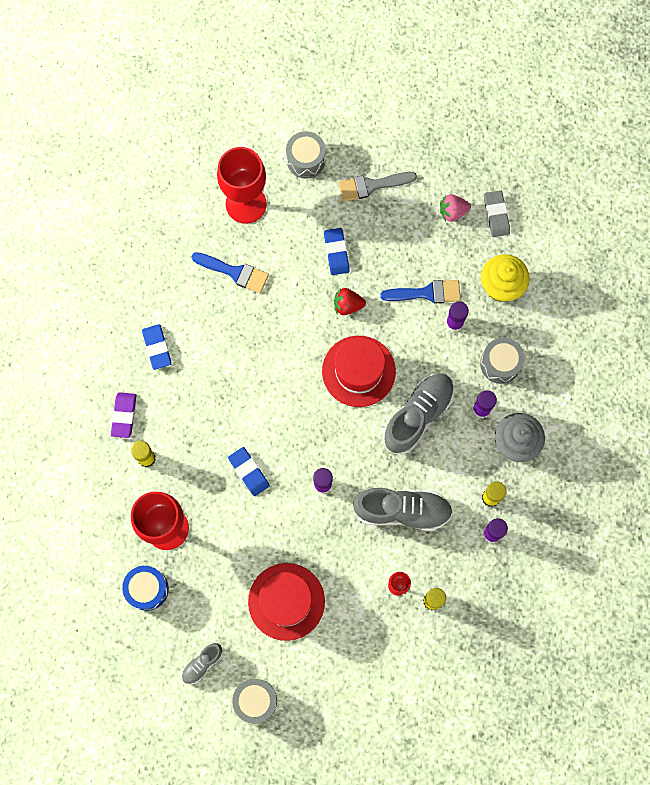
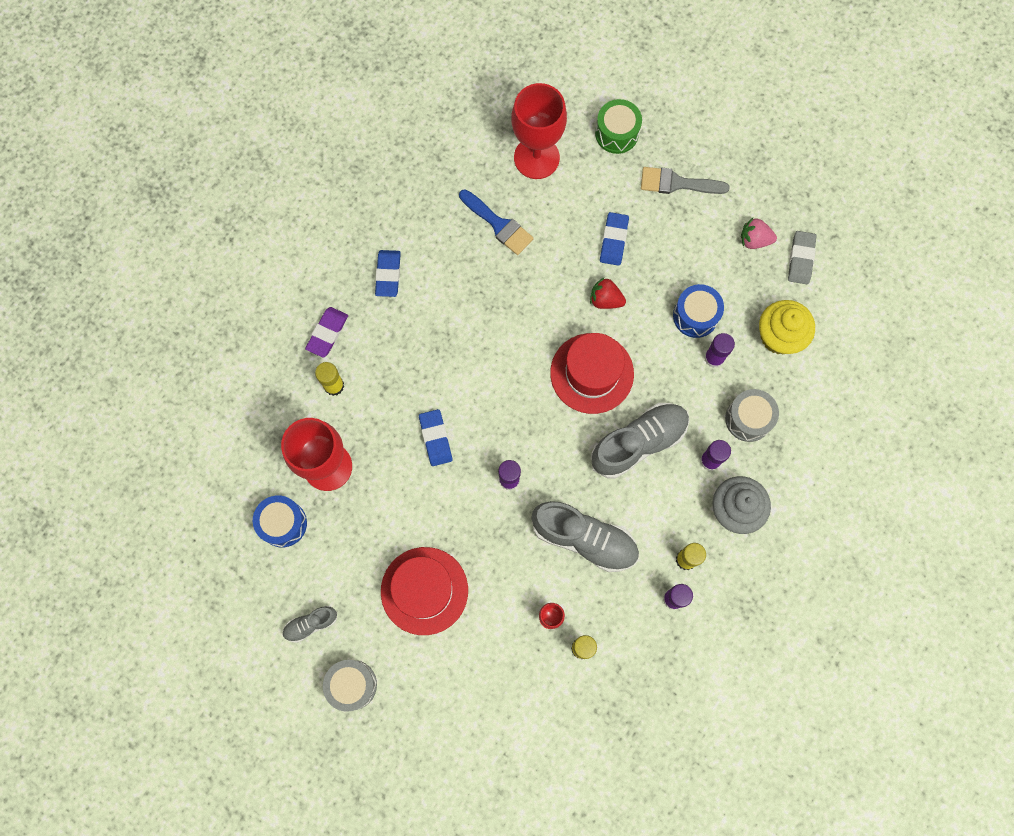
camera: 20 degrees right, 0 degrees up
(306, 160) = (616, 133): grey drum -> green drum
(427, 293) = (695, 316): blue brush -> blue drum

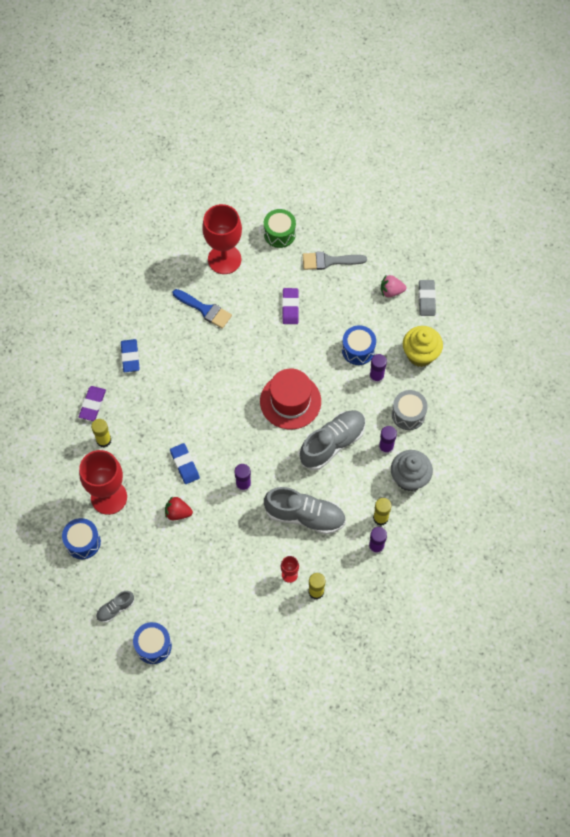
camera: 10 degrees left, 10 degrees down
(352, 685) = (153, 646): grey drum -> blue drum
(424, 590) = (195, 571): red hat -> none
(605, 300) = (291, 349): red strawberry -> red strawberry (178, 513)
(614, 240) = (290, 307): blue eraser -> purple eraser

